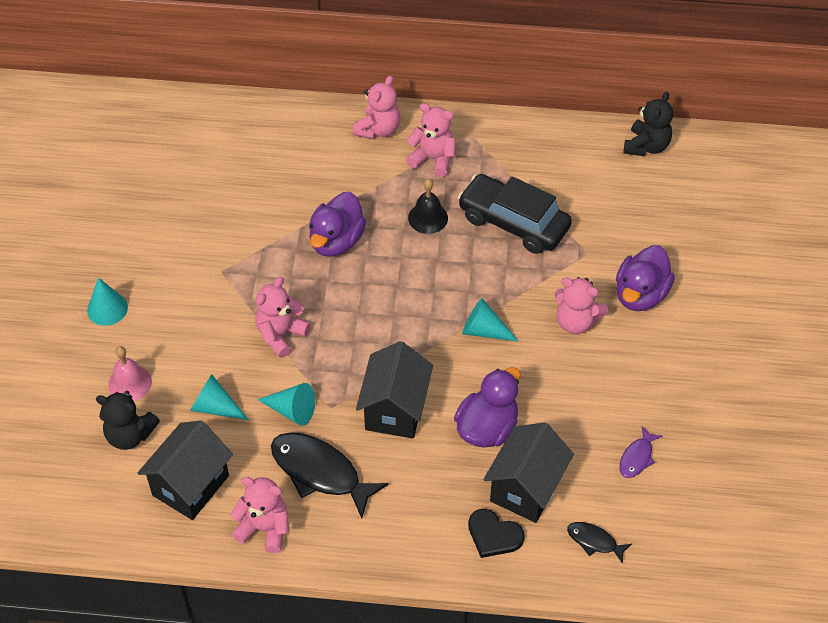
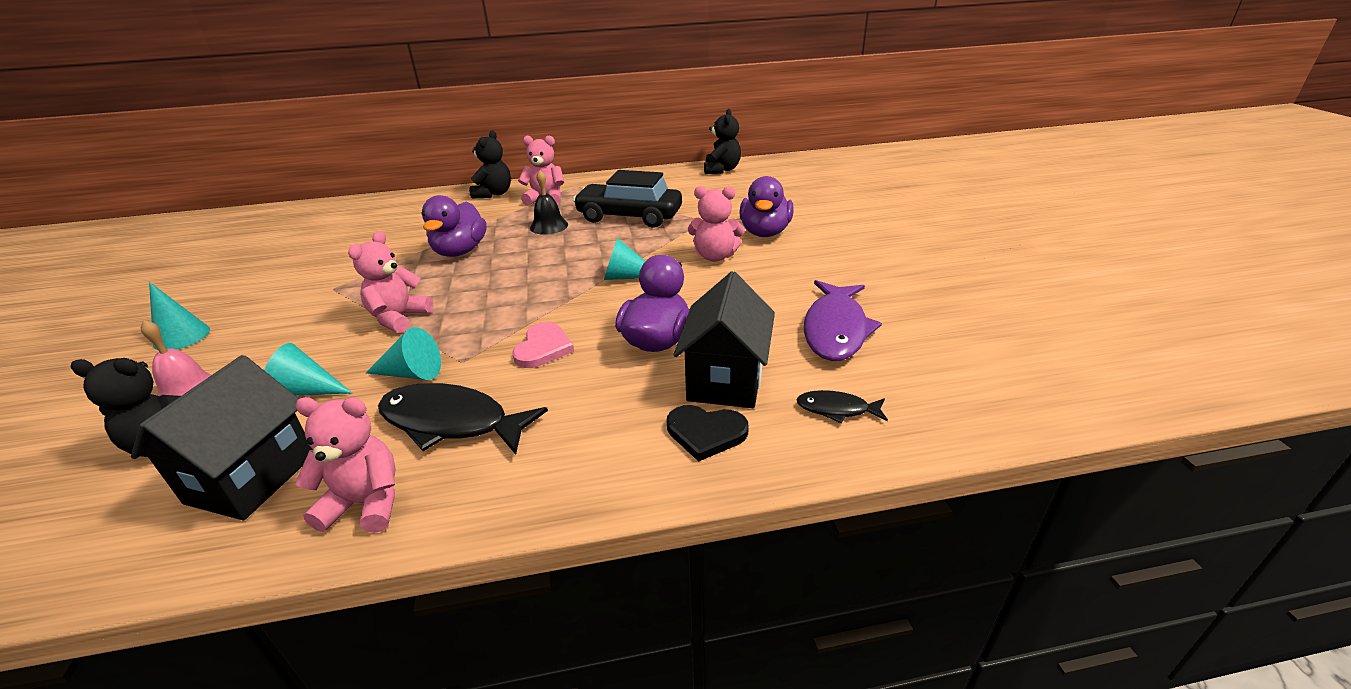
camera: 15 degrees left, 20 degrees down
(378, 129) = (494, 194): pink teddy bear -> black teddy bear
(395, 410) = (543, 348): black house -> pink heart
(637, 457) = (835, 329): purple fish -> purple fish, size x1.98

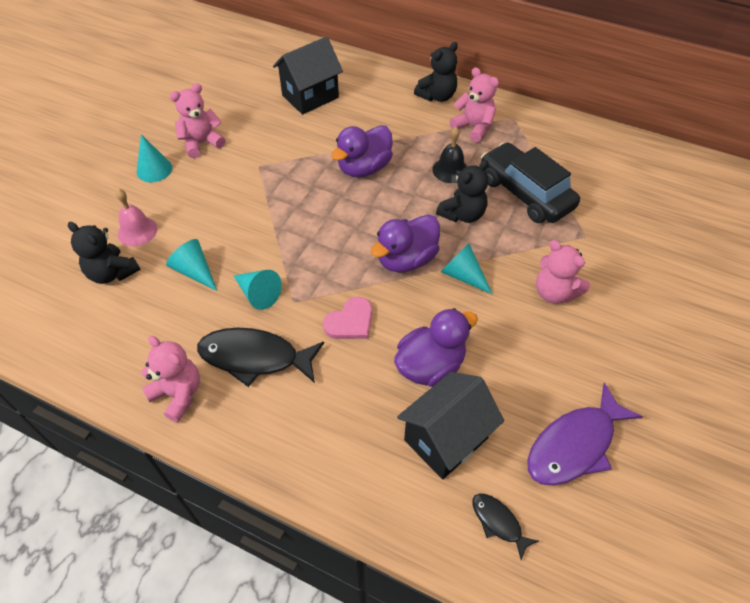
camera: 35 degrees right, 20 degrees up
(252, 478) = (136, 332): black house -> black house (310, 96)
(399, 318) = (281, 228): pink teddy bear -> pink teddy bear (201, 143)
(451, 422) = (255, 357): black fish -> black fish turned 45 degrees counterclockwise
(706, 433) = (393, 477): black heart -> none
(721, 170) = (670, 163): black teddy bear -> black teddy bear (462, 214)
(765, 232) = (627, 286): purple duck -> purple duck (406, 259)

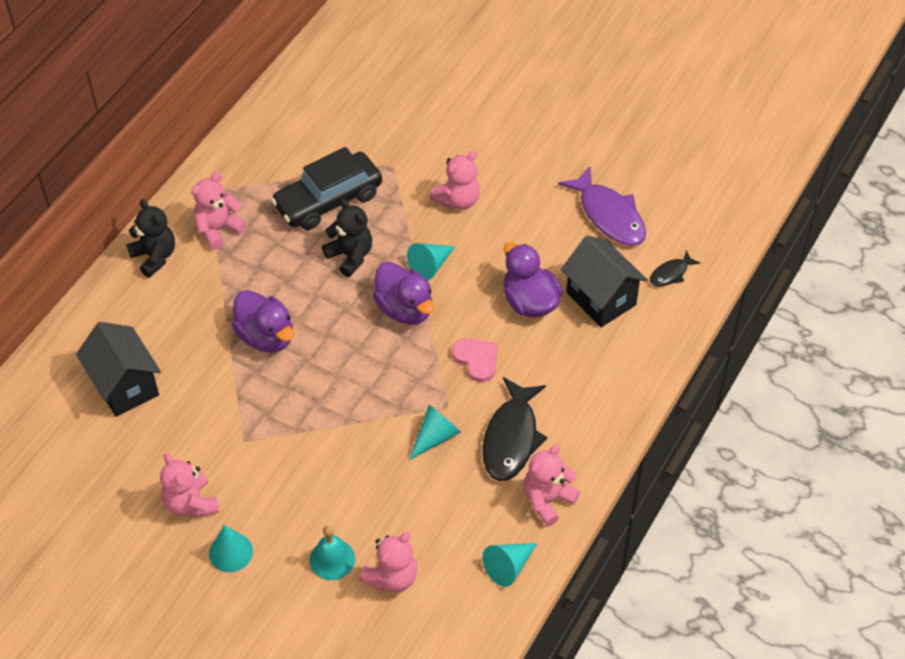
camera: 85 degrees left, 0 degrees up
(112, 273) = (392, 577): black teddy bear -> pink teddy bear
(137, 231) = (332, 559): pink bell -> turquoise bell
(194, 271) = (398, 496): turquoise cone -> turquoise cone (508, 566)
(450, 170) = (283, 258): black bell -> none

